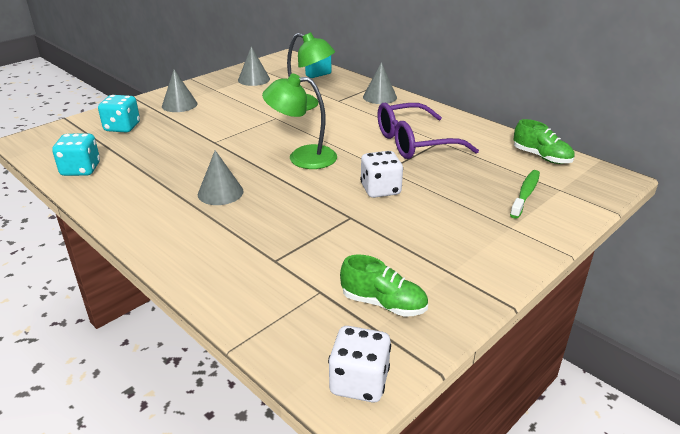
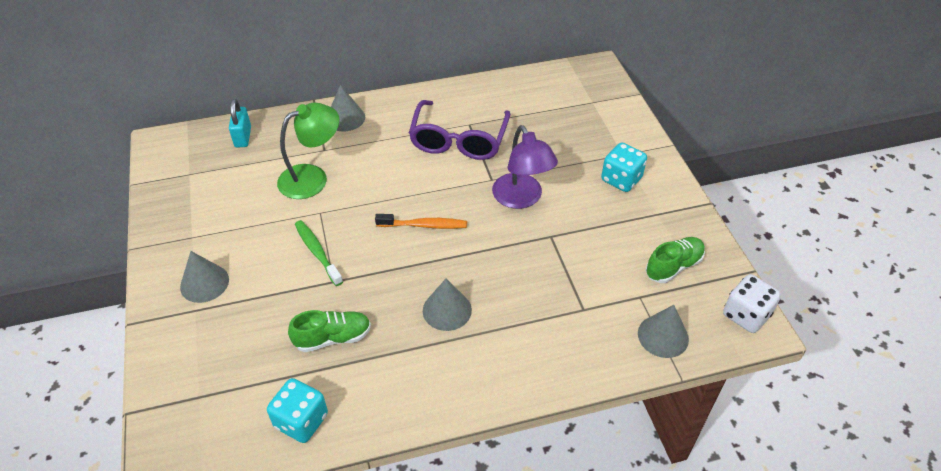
camera: 60 degrees left, 15 degrees up
(122, 127) = (219, 355): turquoise dice -> turquoise dice (621, 179)
(254, 79) = (198, 193): grey cone -> grey cone (663, 336)
(302, 157) = (424, 225): green lamp -> orange toothbrush
(380, 189) = (521, 199): white dice -> purple lamp
(525, 194) = (586, 122): green toothbrush -> green toothbrush (317, 252)
(541, 157) = (540, 83): green shoe -> green shoe (333, 338)

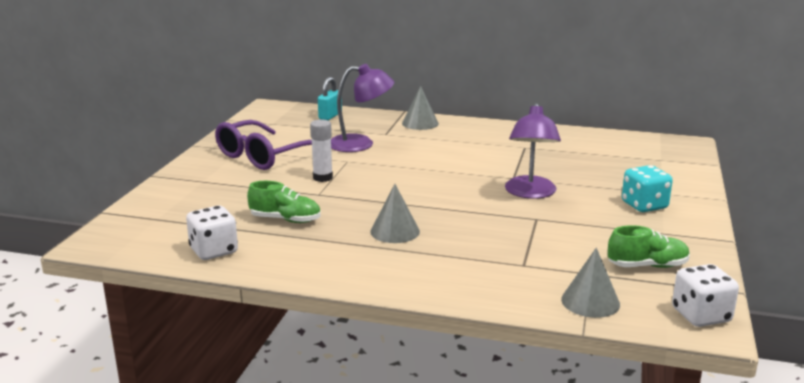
camera: 30 degrees right, 25 degrees down
(204, 283) = (223, 171): grey cone -> none
(301, 421) = (214, 251): turquoise dice -> white dice
(312, 177) = (361, 144): green lamp -> purple lamp
(317, 252) = (322, 178): green toothbrush -> white glue stick
(424, 225) = (425, 186): orange toothbrush -> none
(459, 140) = (506, 152): purple glasses -> purple glasses (264, 156)

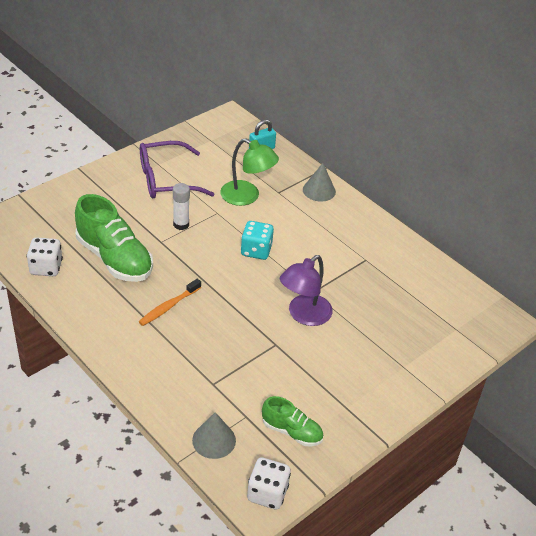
camera: 30 degrees right, 20 degrees up
(285, 220) = (114, 258): green shoe -> green shoe, size x1.83
(361, 144) = (247, 197): purple lamp -> green lamp
(395, 231) = (168, 307): grey cone -> orange toothbrush
(644, 205) = (371, 373): turquoise dice -> turquoise dice (256, 250)

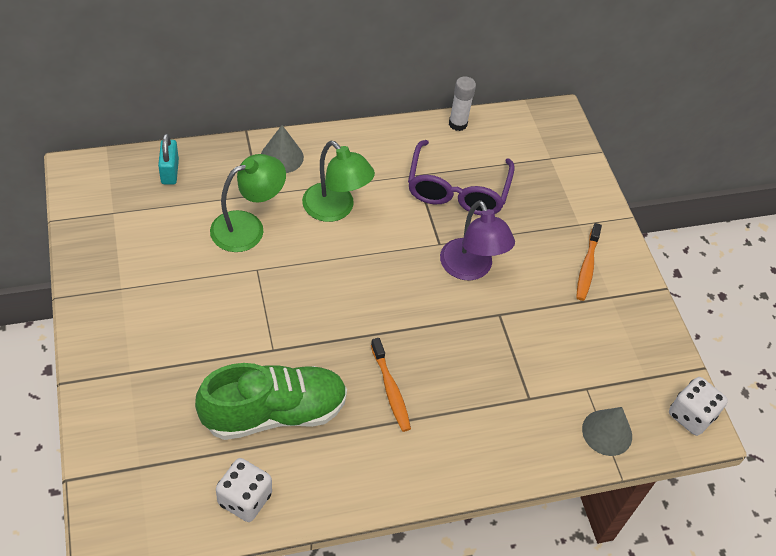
camera: 65 degrees left, 10 degrees up
(167, 179) = (159, 293): purple glasses -> purple glasses (457, 189)
(181, 224) = (255, 315): white glue stick -> white glue stick (457, 124)
(256, 250) = (346, 263): turquoise dice -> none
(292, 431) = (623, 357): green shoe -> none
(297, 230) = (335, 209): none -> green lamp
(363, 384) = (587, 267): none -> orange toothbrush

